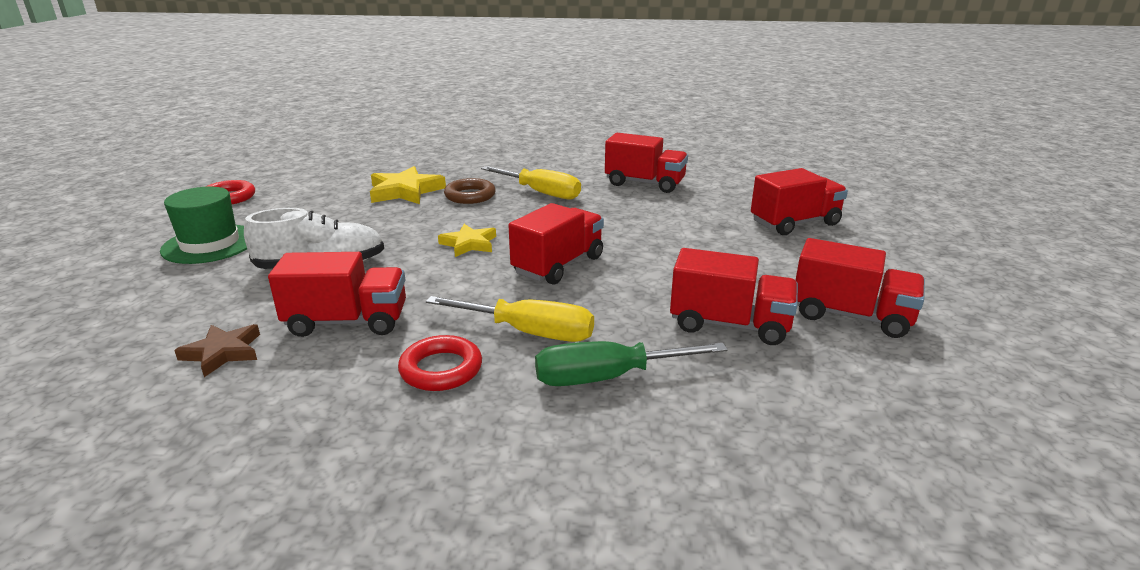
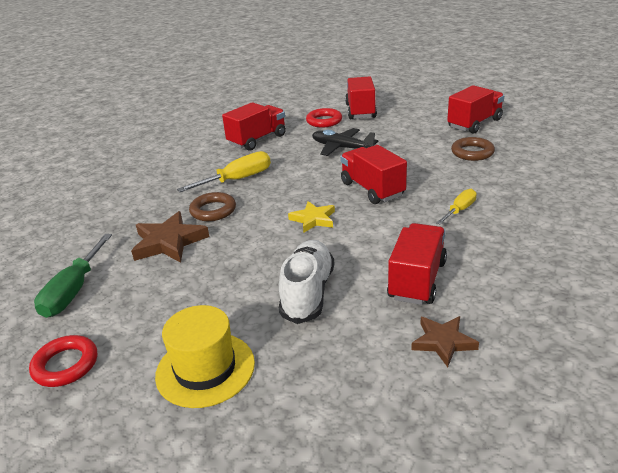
camera: 65 degrees left, 5 degrees up
(210, 244) = (205, 369): green hat -> yellow hat
(405, 191) = (169, 242): yellow star -> brown star
(441, 369) = (494, 244): red ring -> red ring (324, 121)
(529, 333) = (459, 210): yellow screwdriver -> yellow screwdriver, size x0.61
(607, 378) = (516, 193): green screwdriver -> green screwdriver (74, 291)
(663, 230) = (342, 148): none -> black plane
(729, 325) = (472, 152): red truck -> brown ring

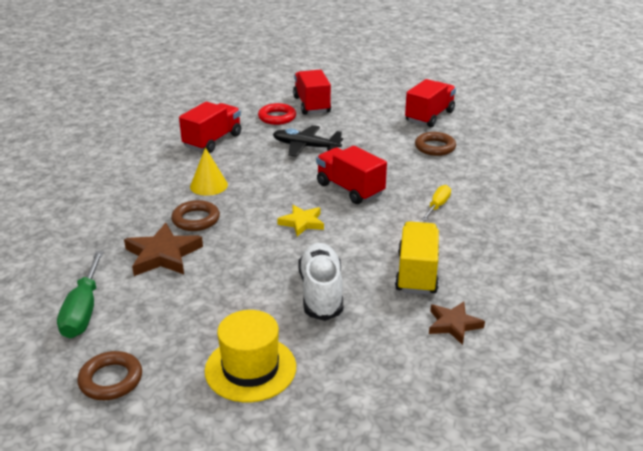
camera: 15 degrees left, 0 degrees up
(65, 365) = (111, 380): red ring -> brown ring
(238, 179) = (208, 185): yellow screwdriver -> yellow cone
(417, 280) = (417, 273): red truck -> yellow truck

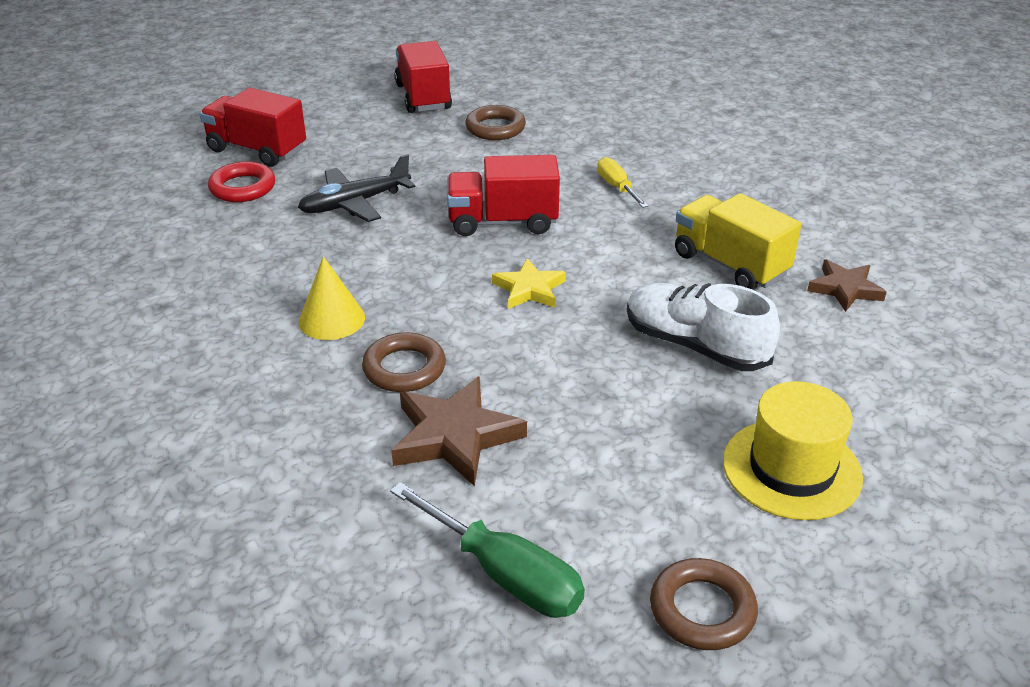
camera: 50 degrees left, 5 degrees up
(212, 141) = (215, 263): red truck -> none

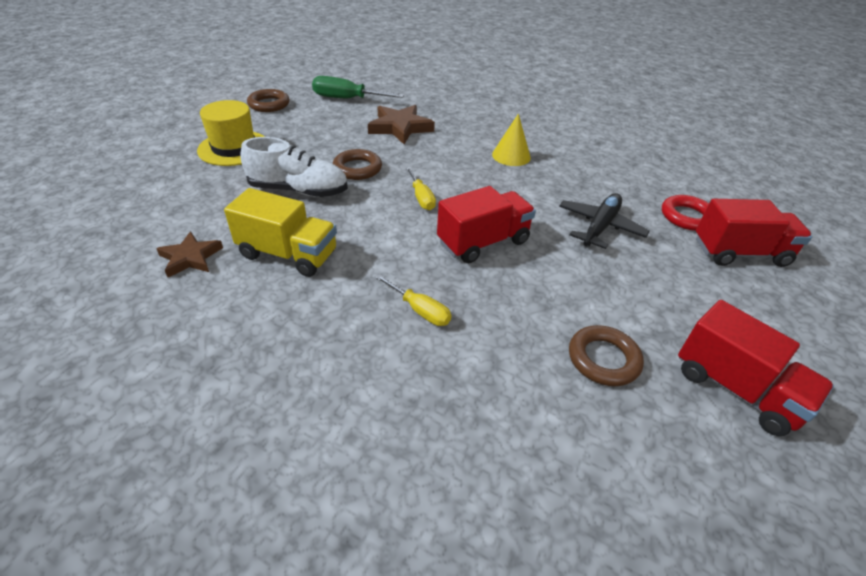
camera: 150 degrees right, 5 degrees up
(404, 368) = (449, 145): brown ring -> brown ring (357, 168)
(529, 289) = (421, 198): yellow star -> yellow screwdriver

